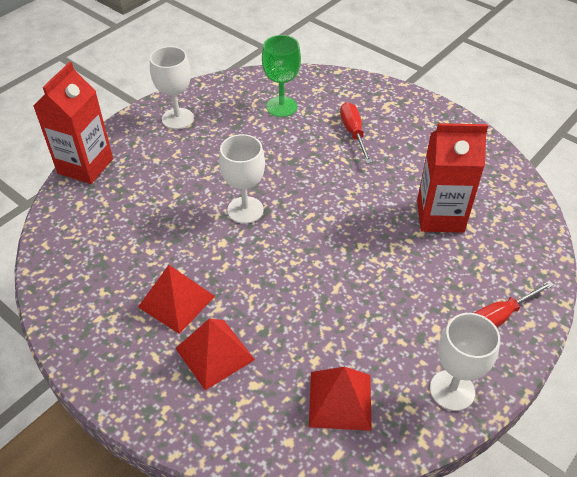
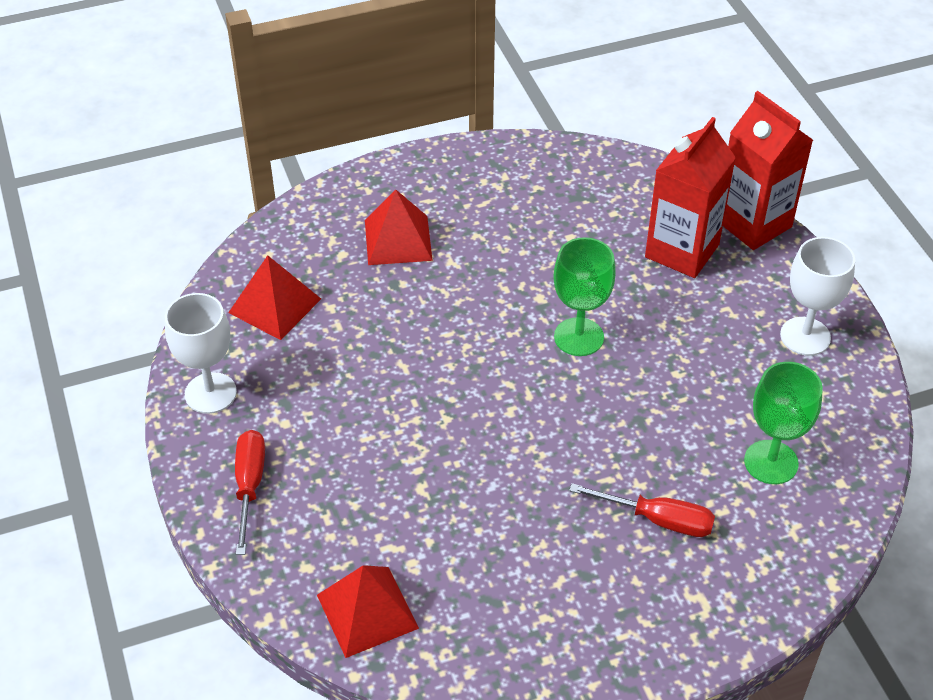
camera: 120 degrees right, 0 degrees up
(176, 301) = (483, 234): red pyramid -> red pyramid (367, 611)
(245, 210) = (578, 337): white goblet -> green goblet
(440, 216) = (431, 526): red carton -> red carton (682, 251)

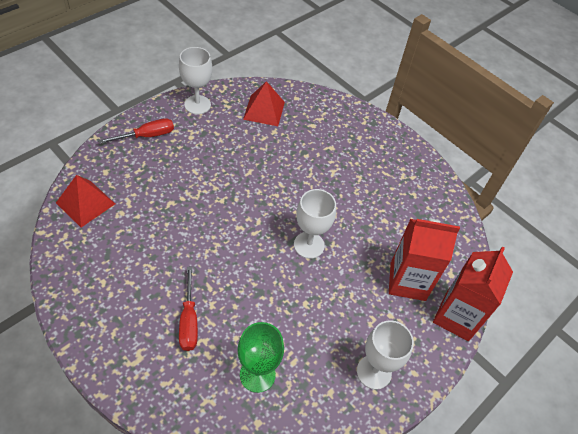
camera: 60 degrees right, 5 degrees up
(398, 240) = (336, 144): red pyramid -> none
(578, 337) = (309, 245): green goblet -> white goblet

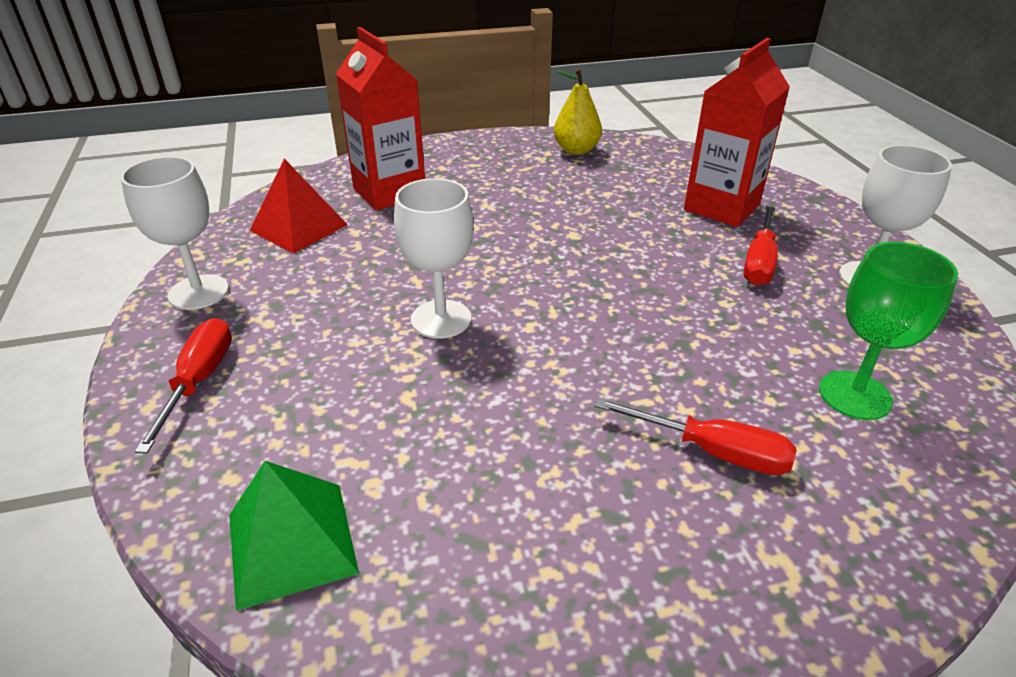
camera: 55 degrees left, 15 degrees down
(85, 203) = (291, 542): red pyramid -> green pyramid
(309, 245) = (613, 266): white goblet -> white goblet (441, 319)
(356, 312) = (759, 262): none -> red screwdriver
(426, 189) = (576, 150): none -> yellow pear
(456, 317) = (792, 191): red carton -> red carton (389, 192)

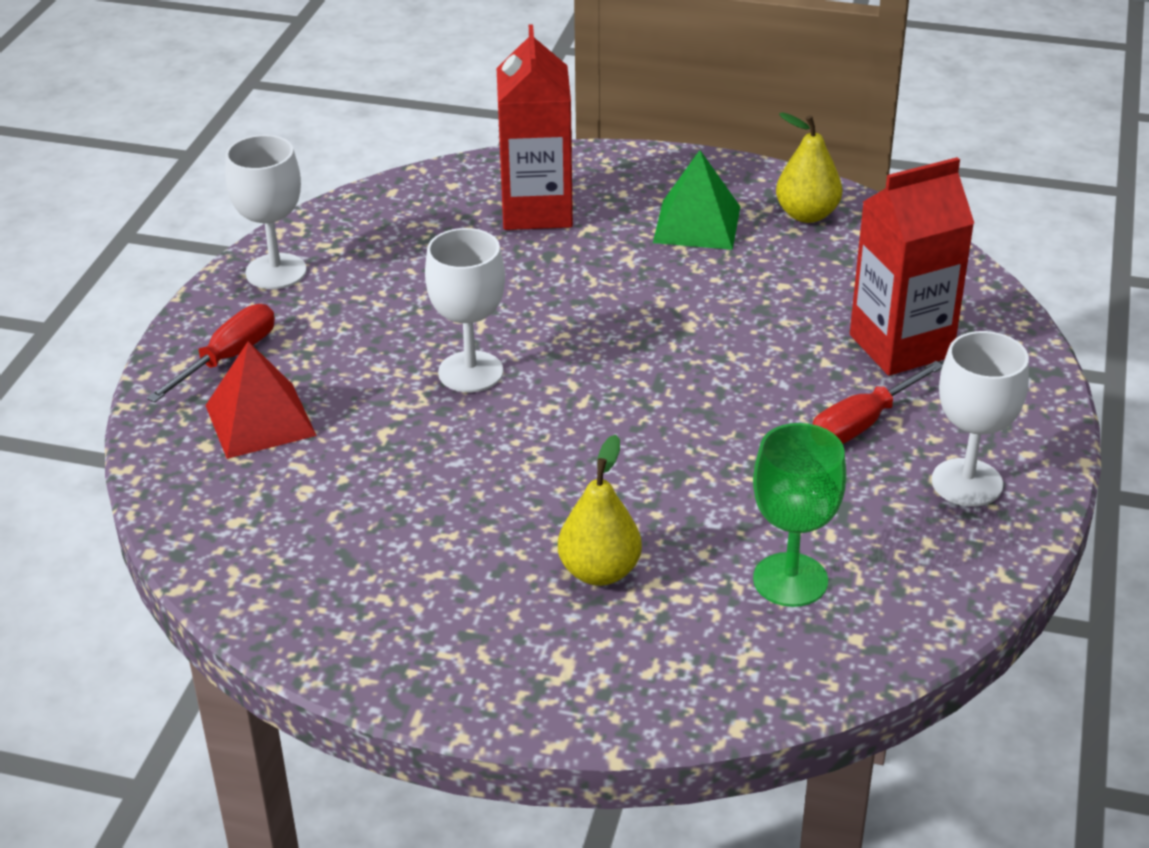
camera: 30 degrees right, 0 degrees up
(291, 542) = (220, 507): green pyramid -> green pyramid (697, 224)
(299, 227) = (412, 227): red pyramid -> red pyramid (260, 420)
(713, 451) = (599, 571): red screwdriver -> yellow pear

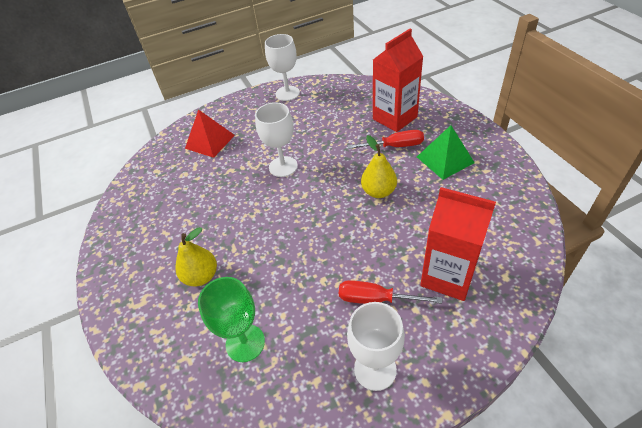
camera: 55 degrees right, 10 degrees up
(228, 358) = (234, 115): red screwdriver -> red screwdriver (395, 146)
(807, 215) = (498, 184): yellow pear -> yellow pear (378, 191)

